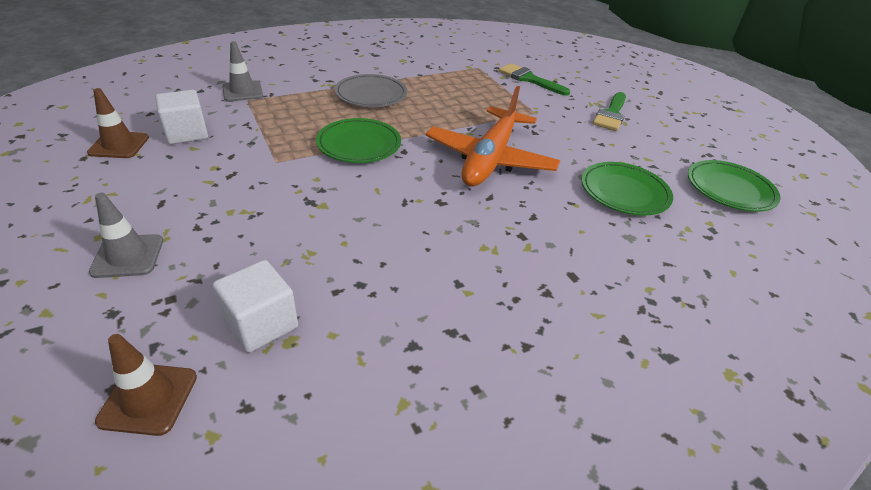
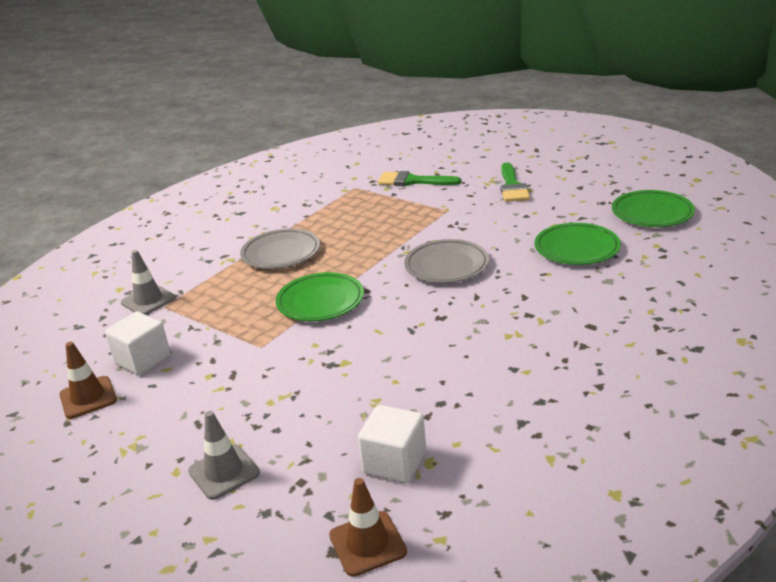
camera: 20 degrees left, 10 degrees down
(490, 158) = (446, 265): orange plane -> grey plate

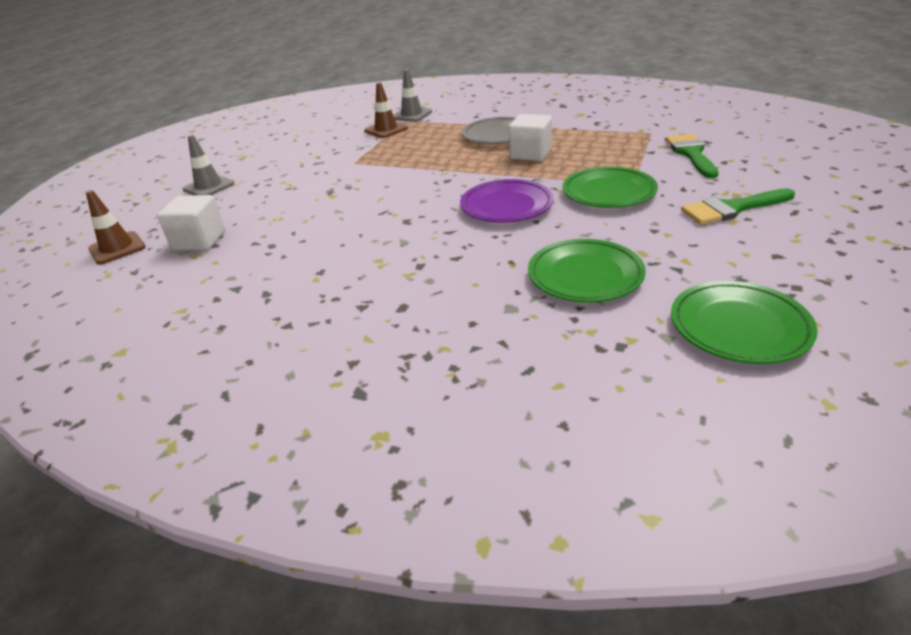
camera: 75 degrees right, 5 degrees up
(88, 397) = (295, 131): brown traffic cone -> brown traffic cone (386, 130)
(143, 360) = (336, 133): white cube -> white cube (530, 154)
(320, 301) = (423, 167): green plate -> green plate (608, 192)
(446, 265) = (506, 206): grey plate -> purple plate

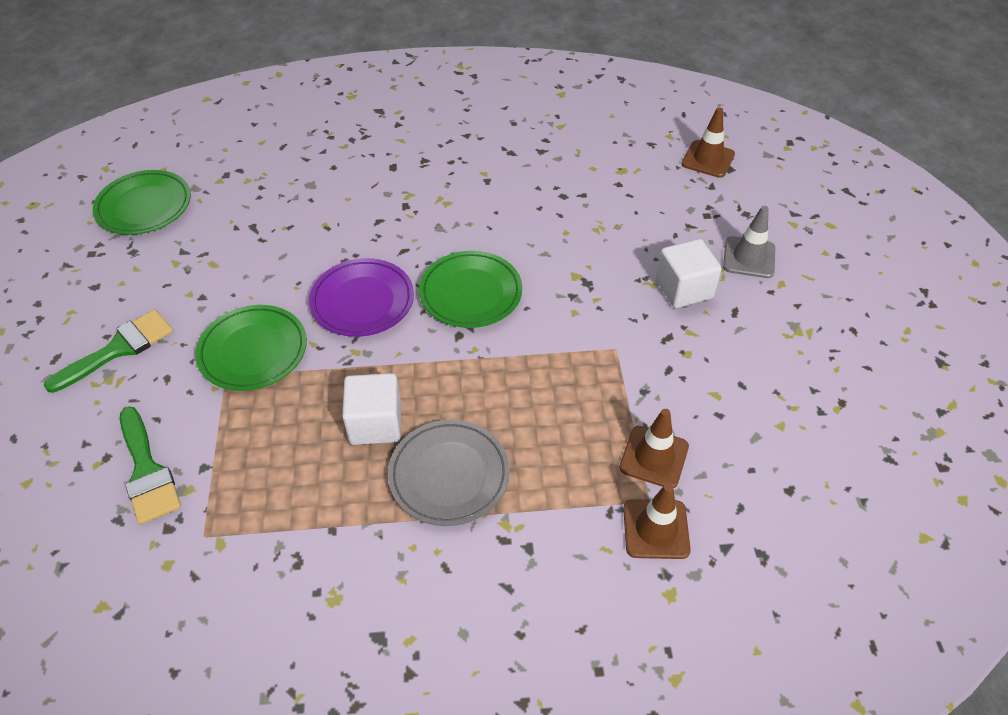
camera: 150 degrees right, 15 degrees up
(199, 241) = (640, 184): white cube -> white cube (684, 289)
(412, 115) = (656, 529): grey traffic cone -> brown traffic cone
(585, 275) = (259, 226): green plate -> green plate (470, 293)

